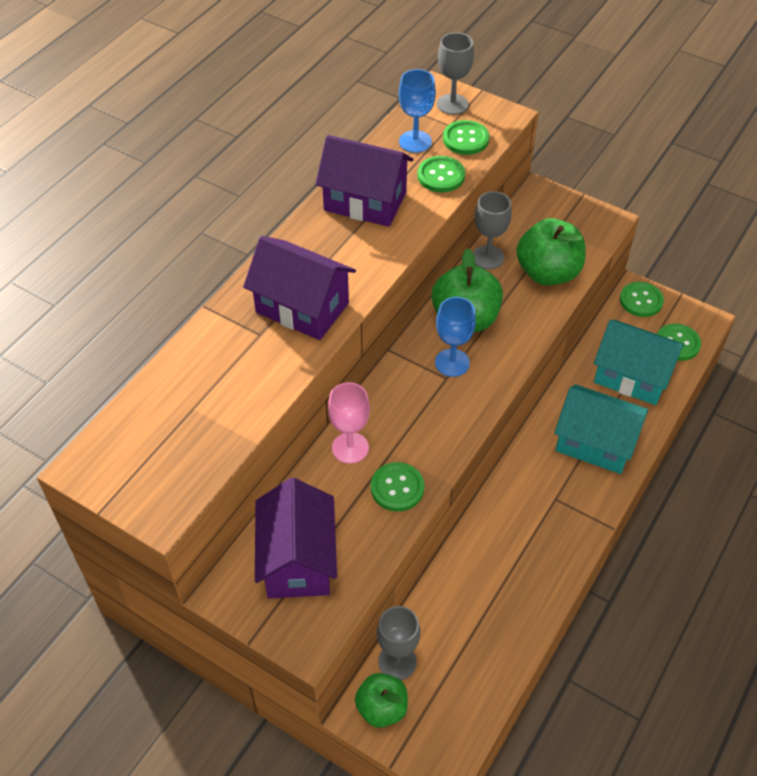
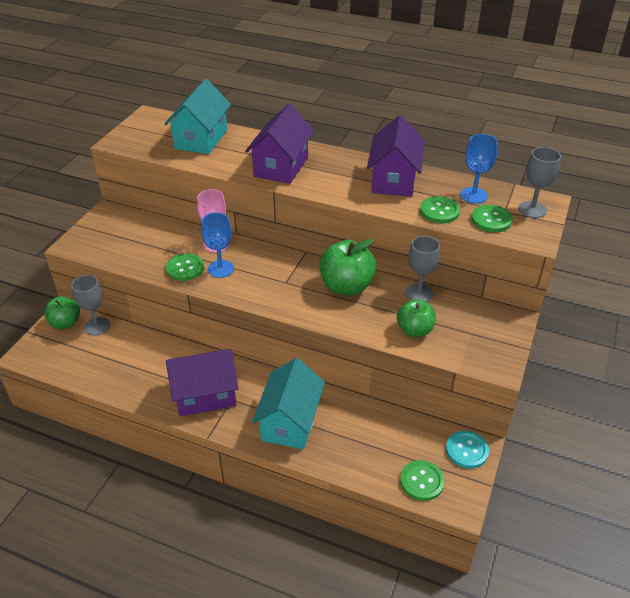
camera: 80 degrees right, 10 degrees down
(298, 560) = (129, 234): purple house -> purple house (205, 395)
(452, 363) = (300, 283): blue goblet -> blue goblet (220, 269)
(548, 273) = (414, 330): green apple -> green apple, size x0.64
(632, 376) = (369, 445): turquoise house -> turquoise house (201, 139)
(641, 300) = (467, 450): green button -> turquoise button

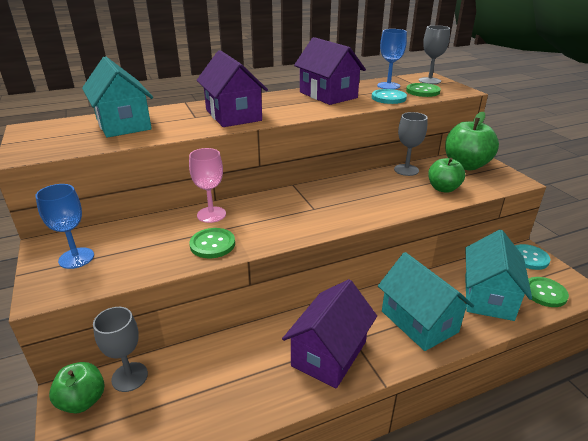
camera: 45 degrees left, 10 degrees down
(220, 269) = (246, 227): blue goblet -> blue goblet (76, 258)
(346, 286) = (359, 189): green apple -> green apple (466, 165)
(370, 447) = (488, 296): none -> turquoise house
(439, 211) = (388, 98): green button -> turquoise button

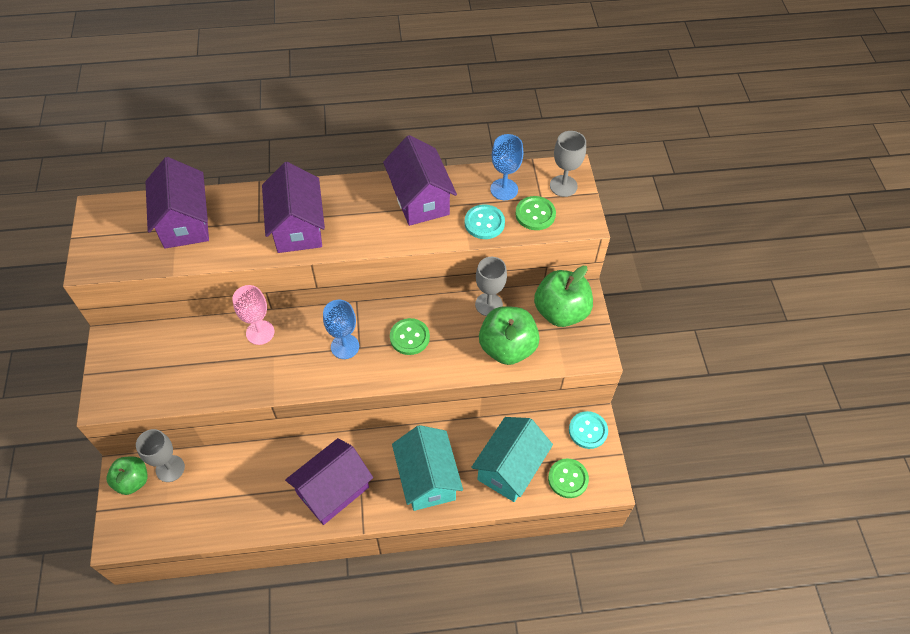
camera: 15 degrees right, 25 degrees up
(76, 258) = (132, 365): blue goblet -> blue goblet (345, 346)
(123, 124) = (185, 222): turquoise house -> purple house
(212, 244) = (248, 377): green button -> green button (409, 337)
(443, 188) = (507, 348): green apple -> green apple, size x1.55

